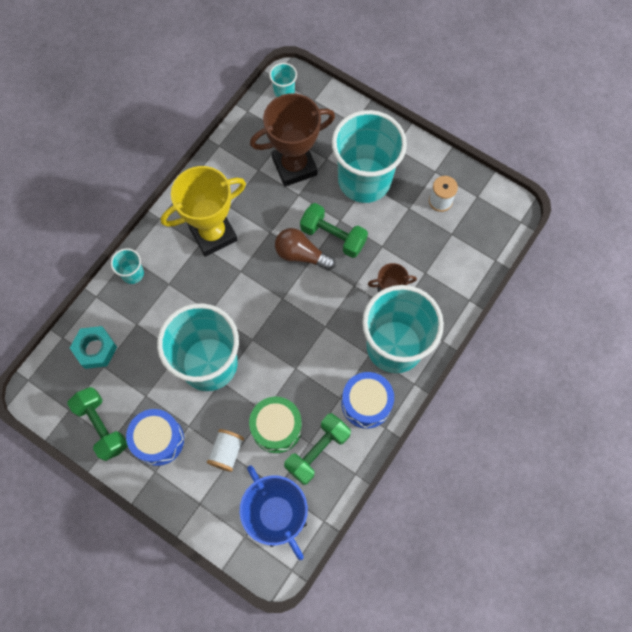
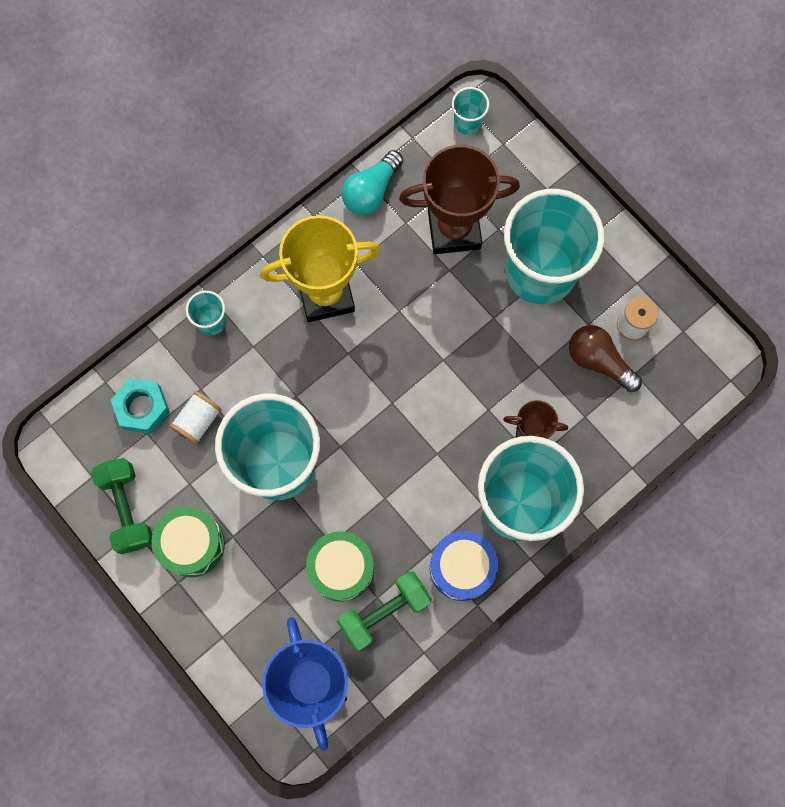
camera: 15 degrees right, 5 degrees up
(158, 440) = (192, 544): blue drum -> green drum
(227, 154) = (371, 191): none -> turquoise light bulb
(227, 452) = (272, 582): white spool -> white spool (198, 421)
(301, 255) = (431, 351): brown light bulb -> brown light bulb (598, 361)
(333, 236) = (479, 337): green dumbbell -> none

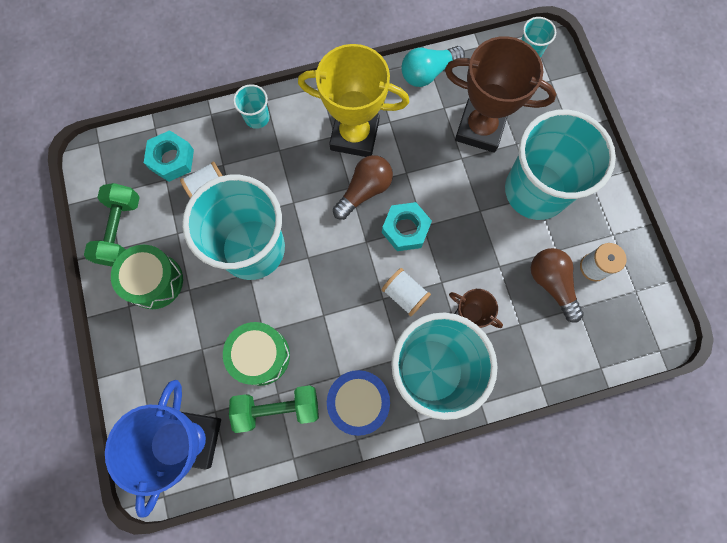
camera: 25 degrees right, 0 degrees up
(365, 350) = (364, 191): none -> brown light bulb
(426, 371) = (405, 229): none -> turquoise nut
(457, 439) = (405, 295): none -> white spool

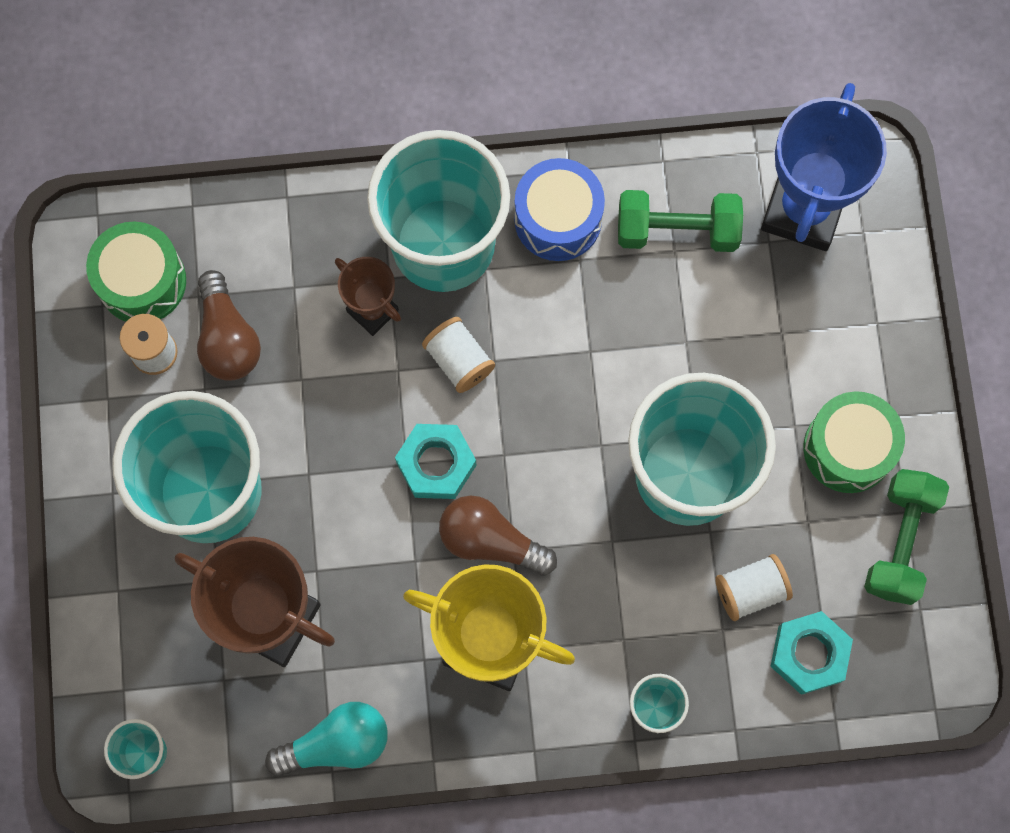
camera: 170 degrees left, 0 degrees up
(260, 356) = (693, 308): green drum -> green drum (142, 281)
(364, 191) = (490, 541): brown light bulb -> brown light bulb turned 60 degrees clockwise

